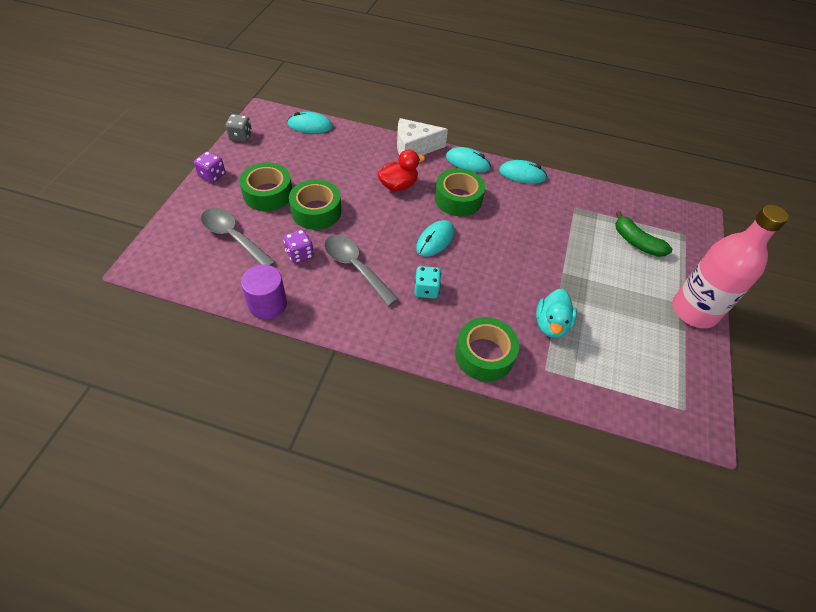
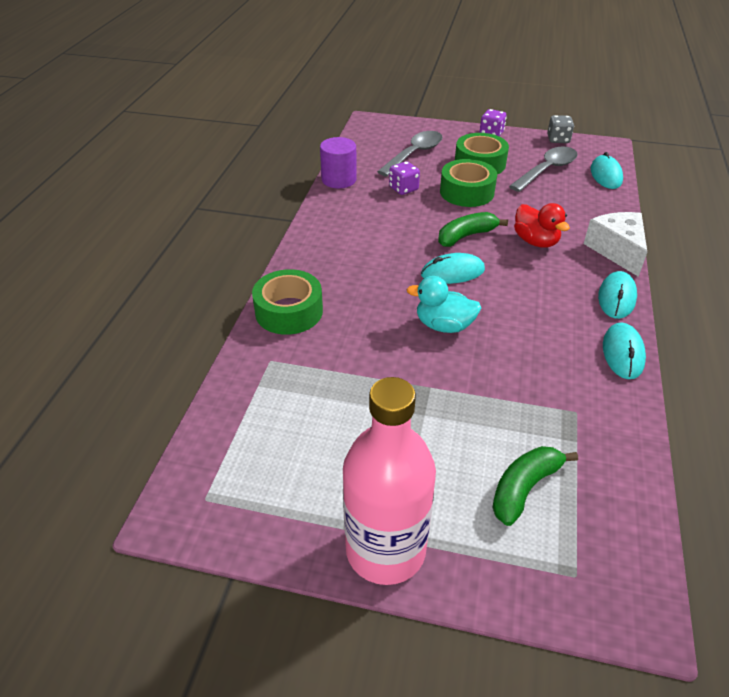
camera: 90 degrees right, 10 degrees down
(355, 267) = (395, 221): grey spoon -> grey spoon (547, 170)
(385, 223) = (466, 236): none -> green banana
(426, 290) = (374, 268): turquoise dice -> none
(435, 240) = (452, 272): turquoise mouse -> turquoise mouse turned 45 degrees counterclockwise
(458, 199) = (534, 289): green tape -> none
(551, 324) = (337, 369): turquoise duck -> turquoise duck (444, 325)

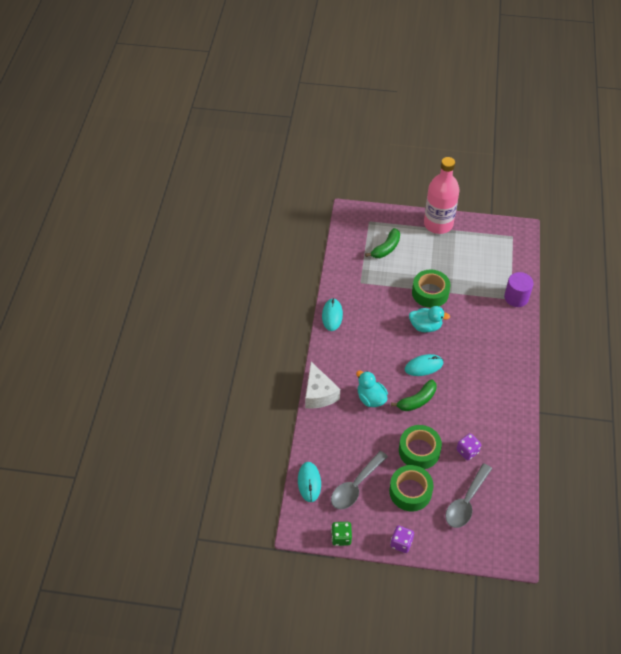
camera: 175 degrees right, 10 degrees up
(289, 311) = (512, 330): green tape -> green tape (430, 293)
(339, 179) = (519, 459): purple cylinder -> purple cylinder (516, 297)
(535, 241) = (371, 398): red duck -> turquoise duck
(558, 139) = (341, 537): grey dice -> green dice
(616, 297) = (327, 353): turquoise mouse -> none

